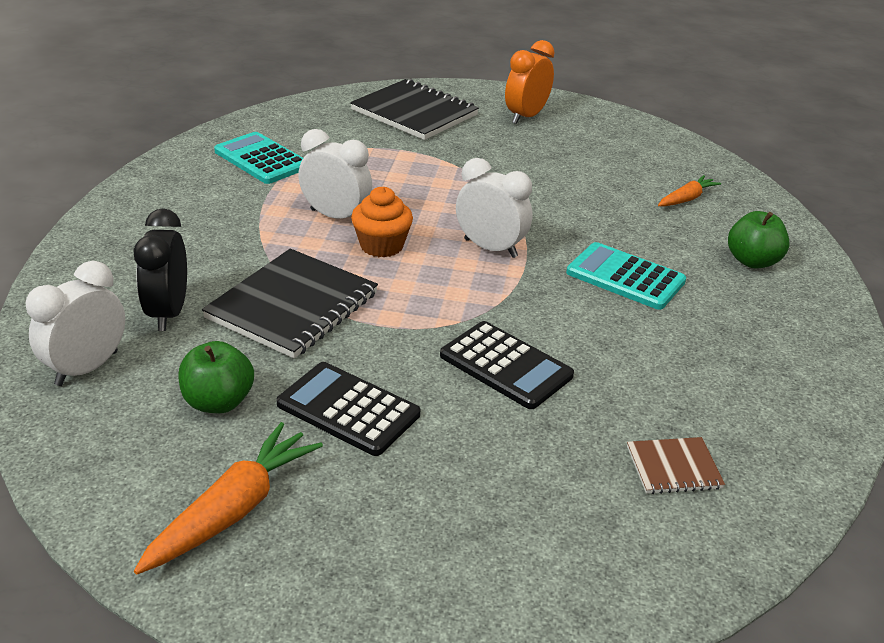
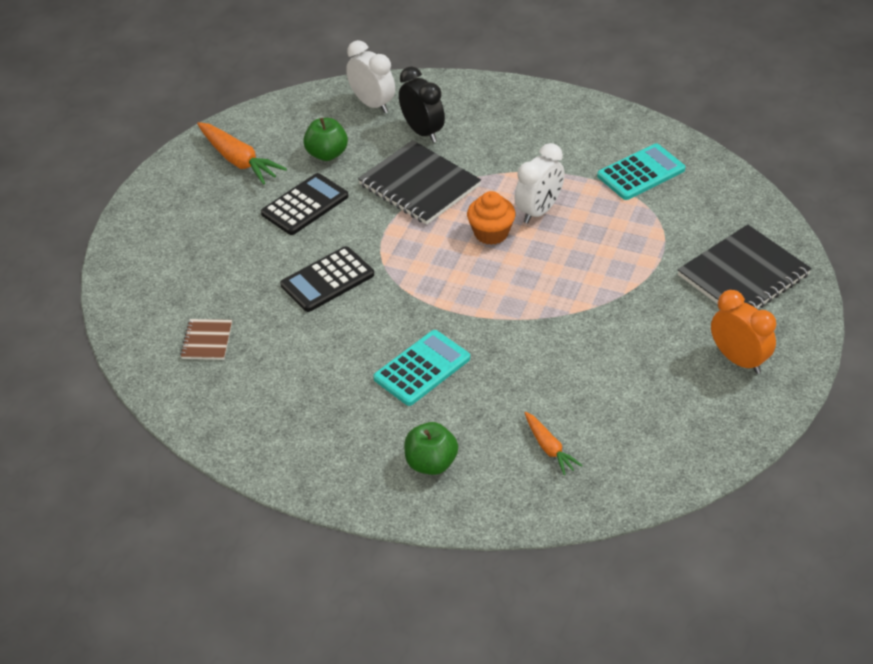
camera: 105 degrees right, 10 degrees up
(168, 313) = (422, 132): black clock -> black clock turned 45 degrees clockwise
(490, 248) = (478, 294): white clock -> none

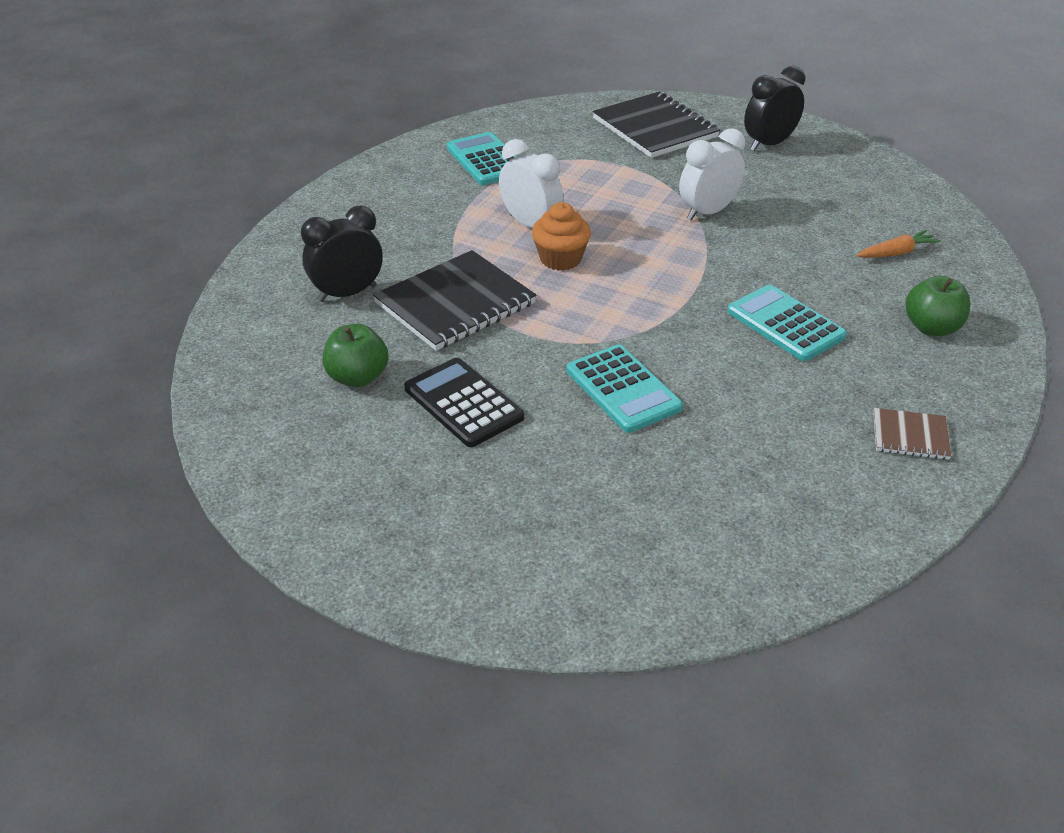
camera: 85 degrees left, 5 degrees down
(207, 341) = (735, 509): brown notebook -> brown notebook (910, 436)
(239, 160) = (334, 468): orange carrot -> none
(327, 280) = (623, 389): black calculator -> turquoise calculator
(372, 104) = (264, 331): white clock -> white clock (708, 212)
(738, 360) = (769, 144): orange clock -> black clock

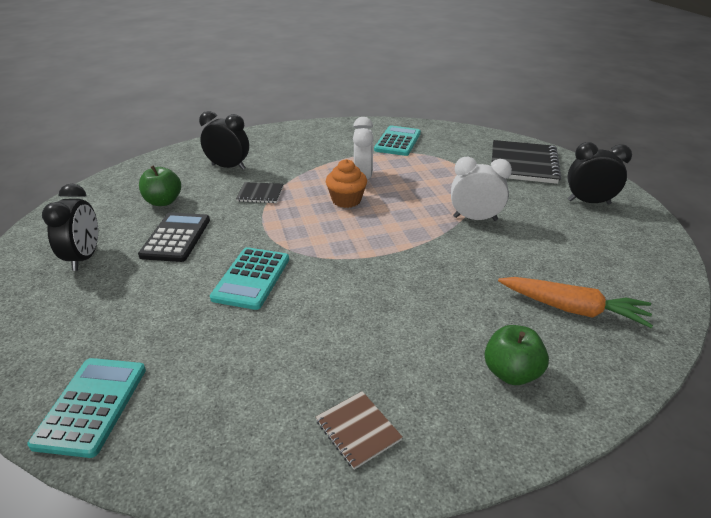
camera: 45 degrees right, 5 degrees down
(406, 488) = (84, 258): none -> black clock
(455, 303) = (260, 194): black notebook -> black notebook, size x0.49
(785, 324) = (407, 303): turquoise calculator -> turquoise calculator (91, 406)
(896, 253) = (573, 309): orange carrot -> orange carrot, size x1.69

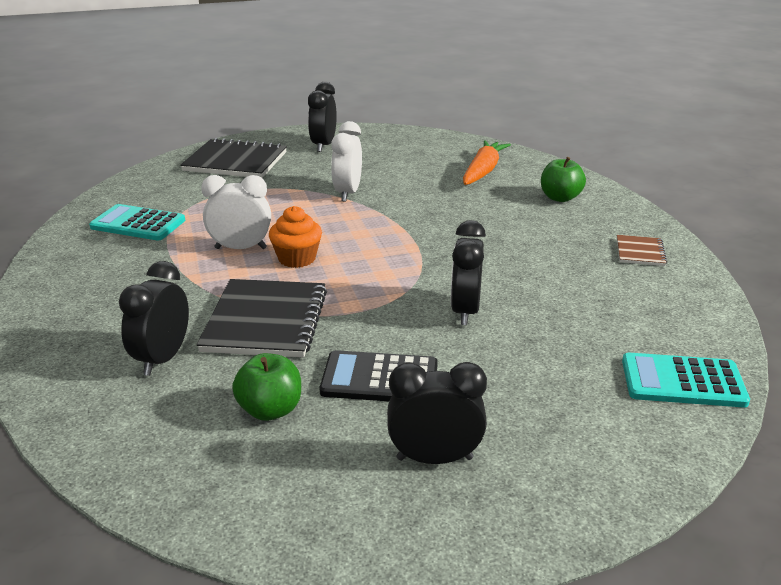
camera: 90 degrees left, 5 degrees down
(251, 278) = (465, 311): turquoise calculator -> black clock
(260, 194) = (265, 321): black notebook -> black notebook, size x2.02
(358, 430) = (640, 252): brown notebook -> brown notebook turned 45 degrees counterclockwise

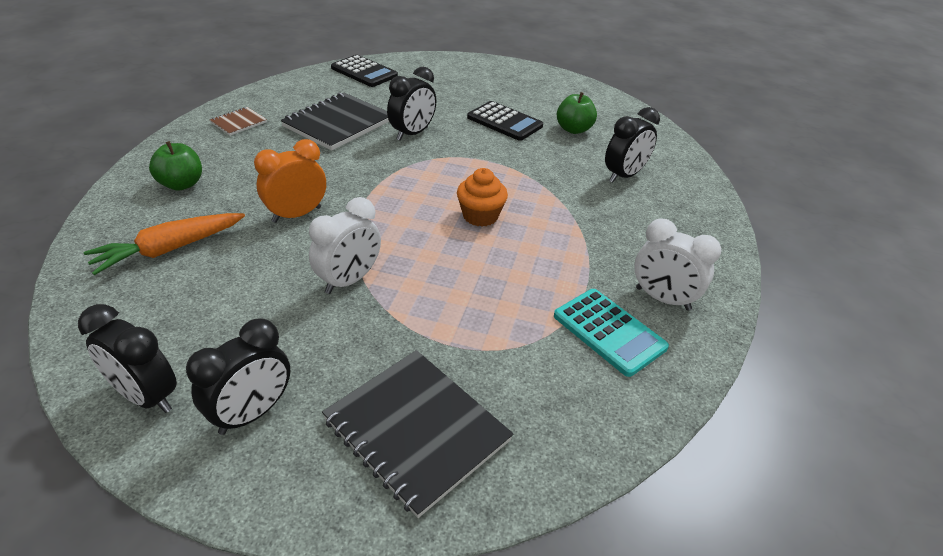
camera: 150 degrees left, 10 degrees up
(240, 248) = (519, 247): white clock -> white clock (662, 299)
(265, 321) = (544, 175): black notebook -> black notebook (338, 123)
(434, 458) = (513, 90): black clock -> black clock (146, 396)
(443, 210) = (297, 215): none -> orange clock
(683, 382) = (364, 72): turquoise calculator -> black calculator

